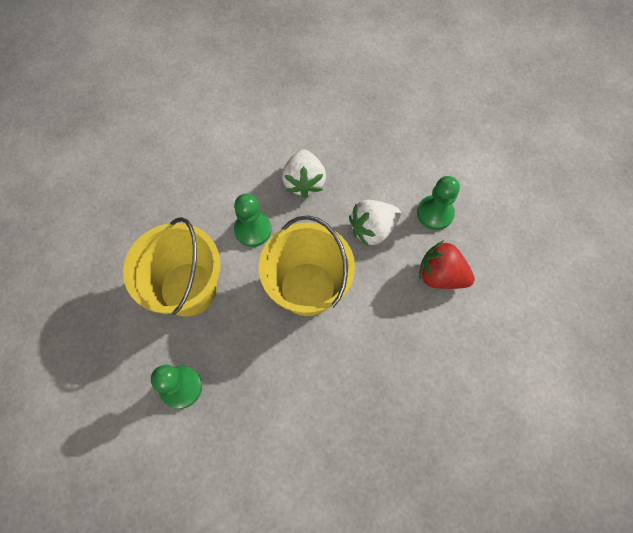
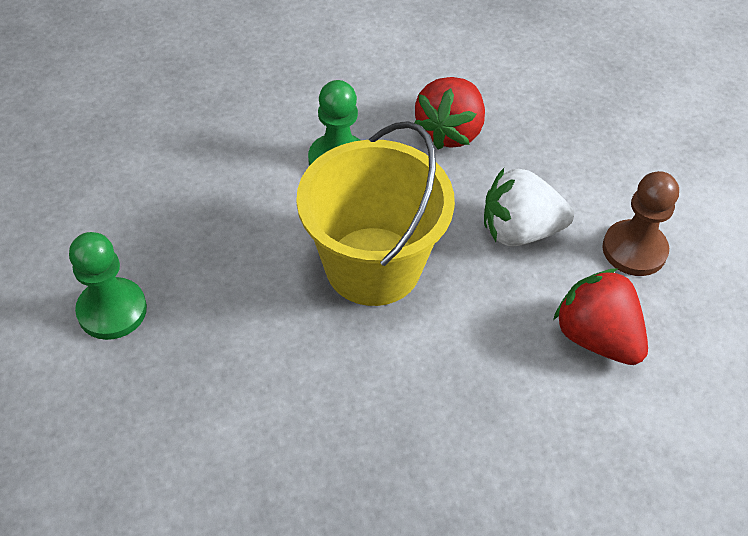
camera: 25 degrees right, 15 degrees down
(188, 289) = (202, 195): yellow bucket -> none
(304, 182) = (450, 131): white strawberry -> red strawberry
(435, 213) = (634, 250): green pawn -> brown pawn

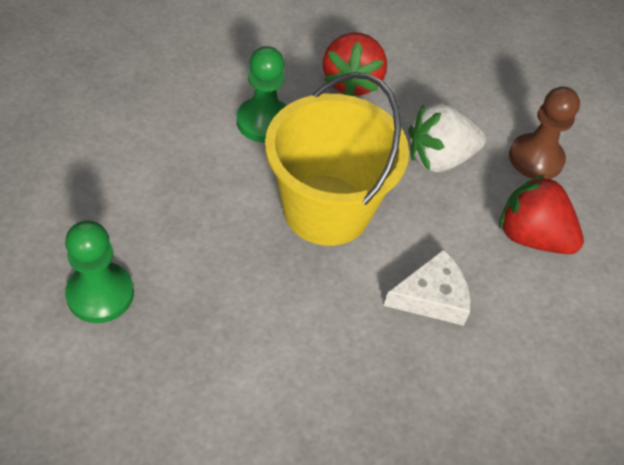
camera: 20 degrees left, 0 degrees up
(456, 381) = (432, 297): none -> white cheese

